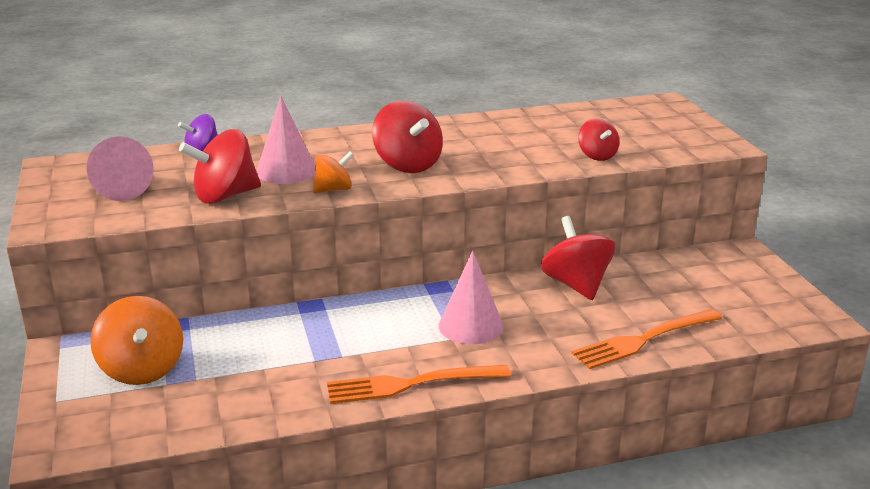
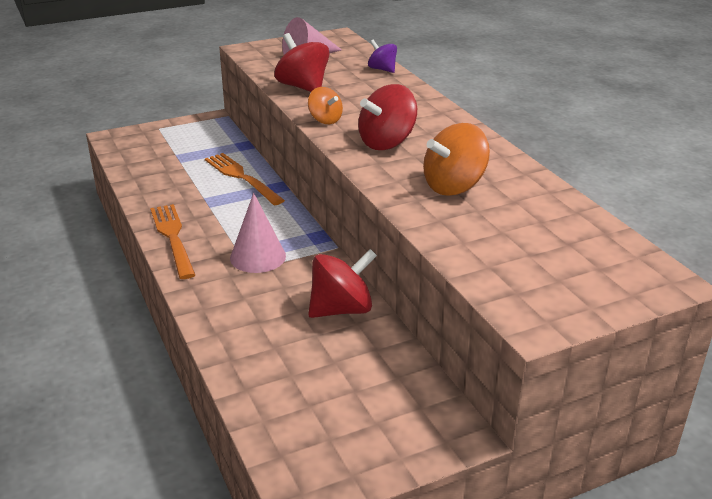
camera: 80 degrees right, 5 degrees up
(142, 369) = (191, 145): orange spinning top -> orange spinning top (454, 186)
(286, 171) = (355, 100): pink cone -> none
(597, 156) = (453, 234): red spinning top -> none
(644, 340) = (244, 351): orange fork -> orange fork (242, 177)

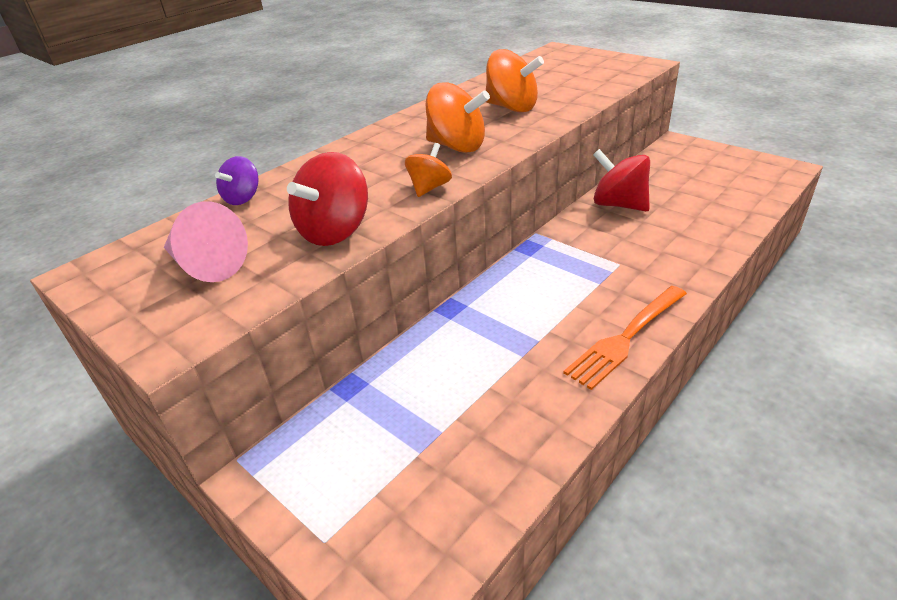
camera: 110 degrees left, 5 degrees up
(242, 177) = (447, 346): orange fork -> none
(258, 257) = (597, 267): pink cone -> none
(387, 143) = (457, 146): red spinning top -> orange spinning top

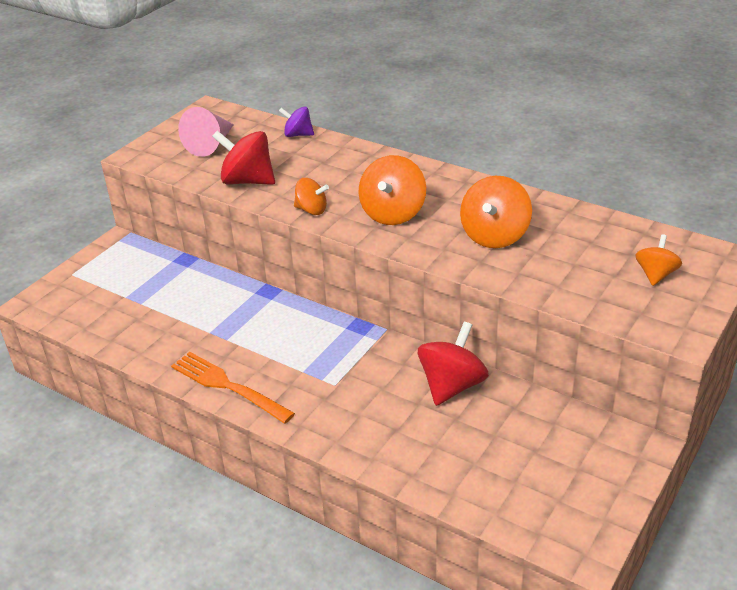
camera: 80 degrees right, 0 degrees up
(577, 65) = (655, 275): none -> orange spinning top

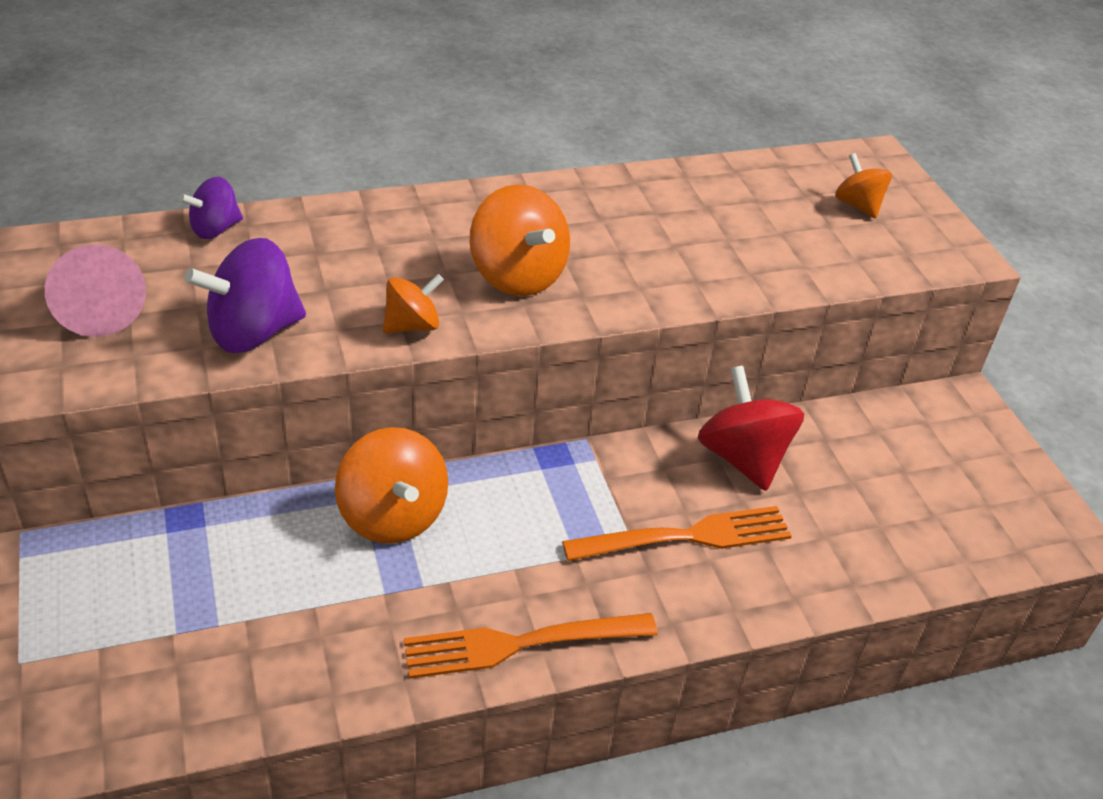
camera: 55 degrees left, 5 degrees up
(247, 181) = (253, 332): red spinning top -> purple spinning top
(364, 398) = (686, 537): none -> orange fork
(494, 236) = (664, 243): orange spinning top -> orange spinning top (392, 516)

